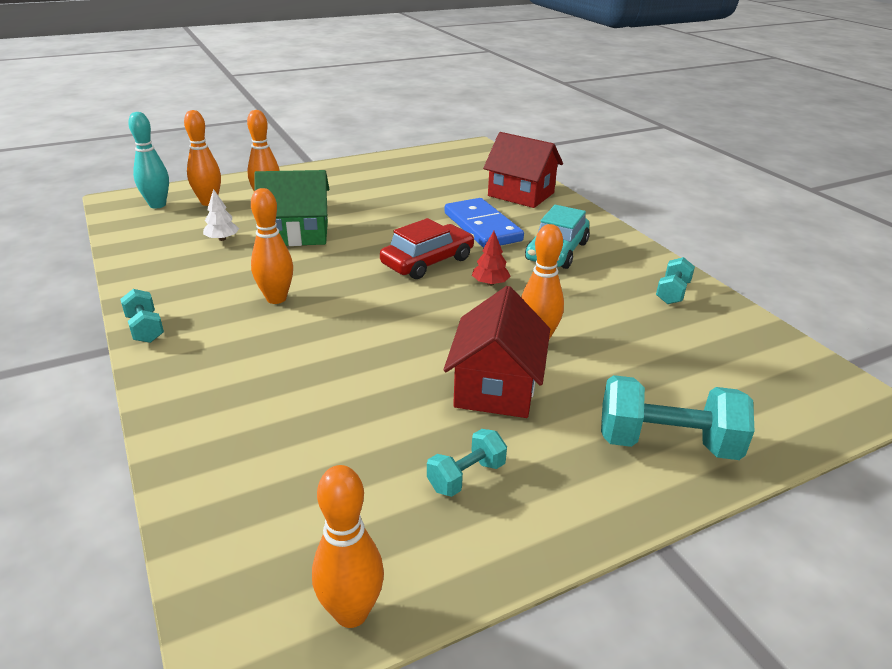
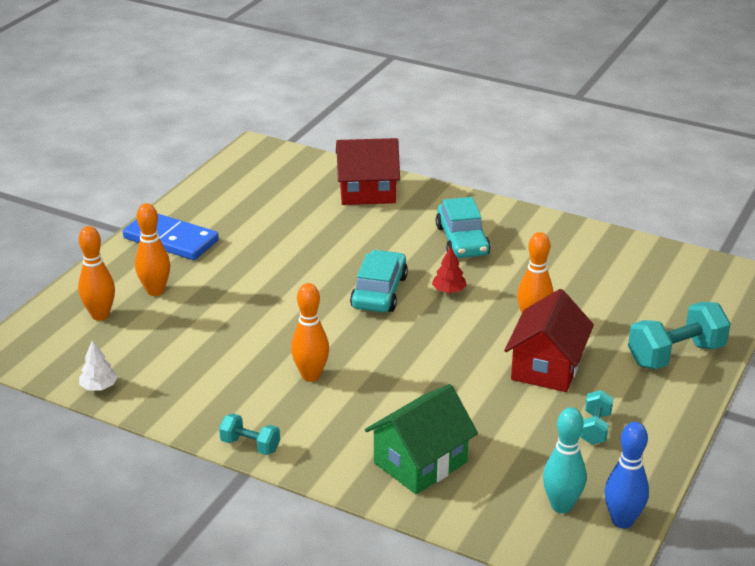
camera: 35 degrees left, 0 degrees up
(157, 205) = (54, 339): turquoise bowling pin -> turquoise bowling pin (561, 506)
(222, 239) = (178, 345): white tree -> white tree (99, 387)
(297, 233) = (235, 312): green house -> green house (420, 462)
(351, 613) = (622, 521): orange bowling pin -> blue bowling pin
(427, 261) = (379, 292): red car -> turquoise car
(482, 227) = (378, 240): blue domino -> blue domino (171, 239)
(496, 387) = (546, 367): red house -> red house turned 45 degrees clockwise
(672, 293) = (577, 244): turquoise dumbbell -> none

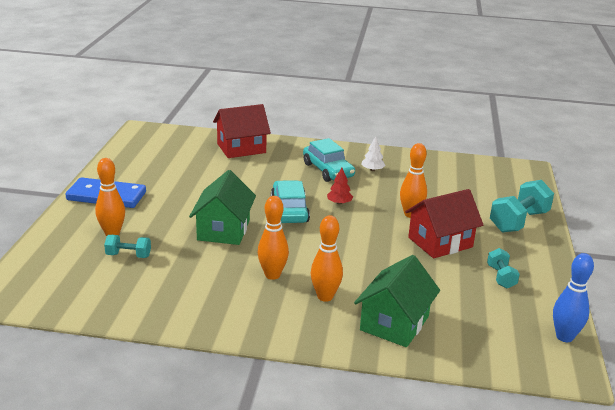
camera: 20 degrees left, 5 degrees down
(99, 387) = (99, 312): white tree -> white tree (372, 170)
(100, 315) = (74, 257): orange bowling pin -> orange bowling pin (325, 297)
(250, 445) = (254, 335): turquoise dumbbell -> turquoise dumbbell (128, 255)
(284, 306) = (223, 230): none -> green house
(546, 367) = (440, 242): red house -> red house turned 60 degrees clockwise
(561, 506) = (516, 335): turquoise bowling pin -> none

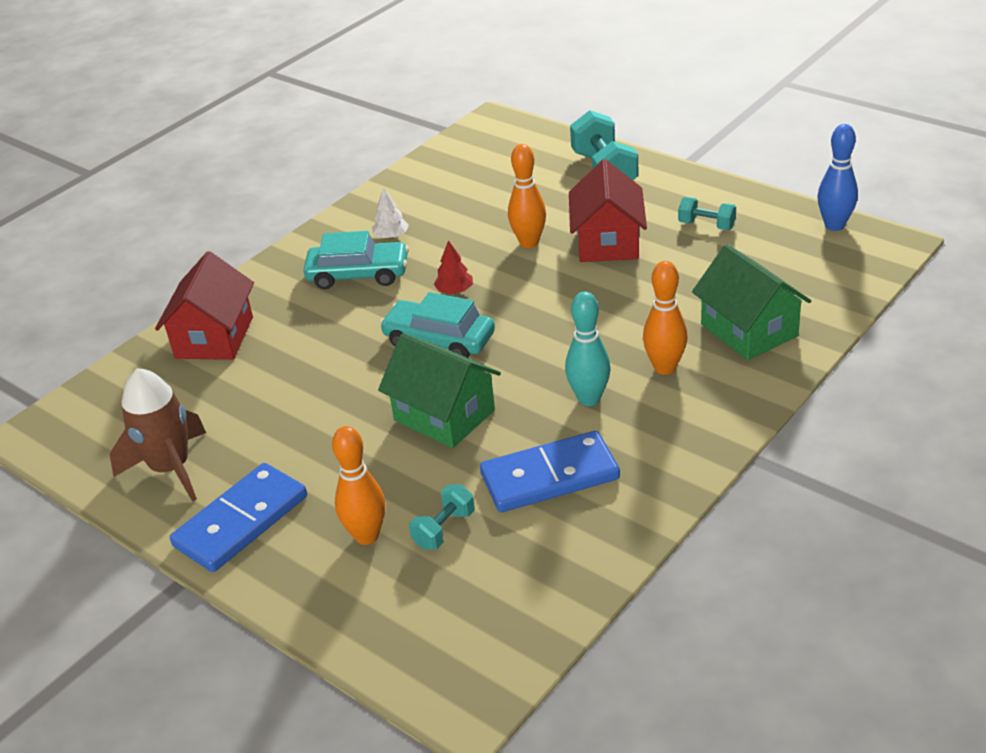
camera: 55 degrees left, 10 degrees up
(135, 168) = (171, 468): none -> brown rocket
(192, 279) = (549, 476): none -> blue domino
(272, 275) = (589, 399): orange bowling pin -> turquoise bowling pin

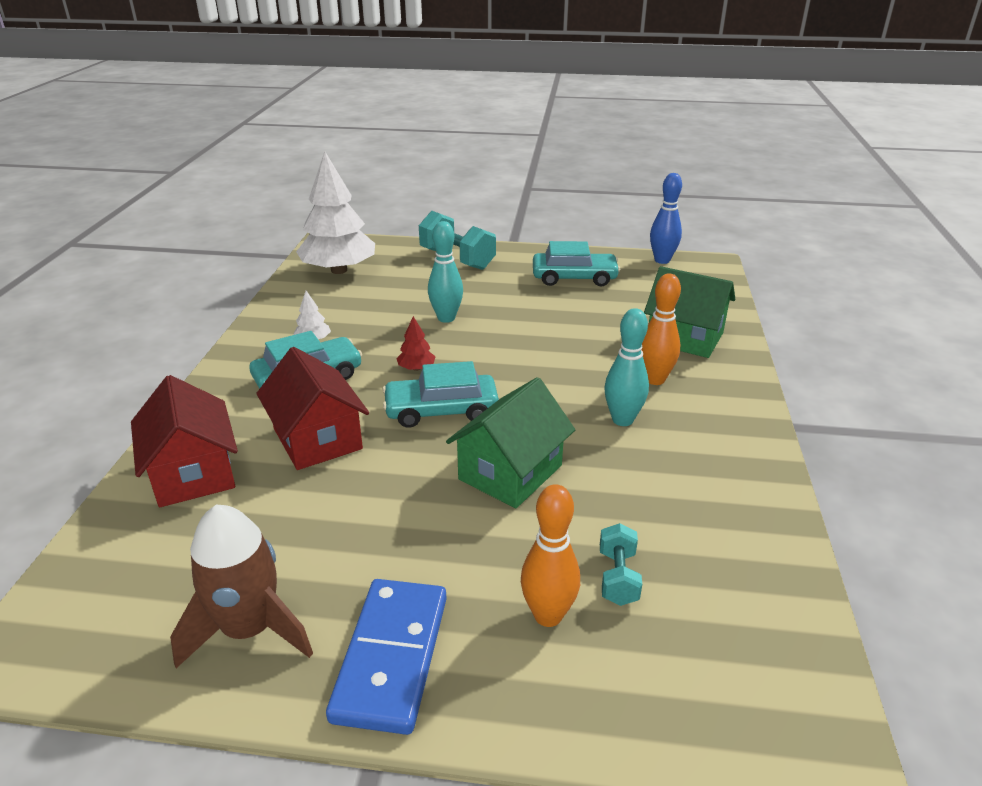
camera: 35 degrees left, 5 degrees down
(444, 415) = (510, 472): green house -> green house turned 60 degrees counterclockwise
(476, 159) = (339, 270): none -> white tree
(529, 243) = (446, 318): orange bowling pin -> turquoise bowling pin
(549, 476) = (660, 493): blue domino -> none
(607, 242) = (511, 304): red house -> red house (317, 439)
(706, 225) = (574, 278): turquoise dumbbell -> turquoise car

